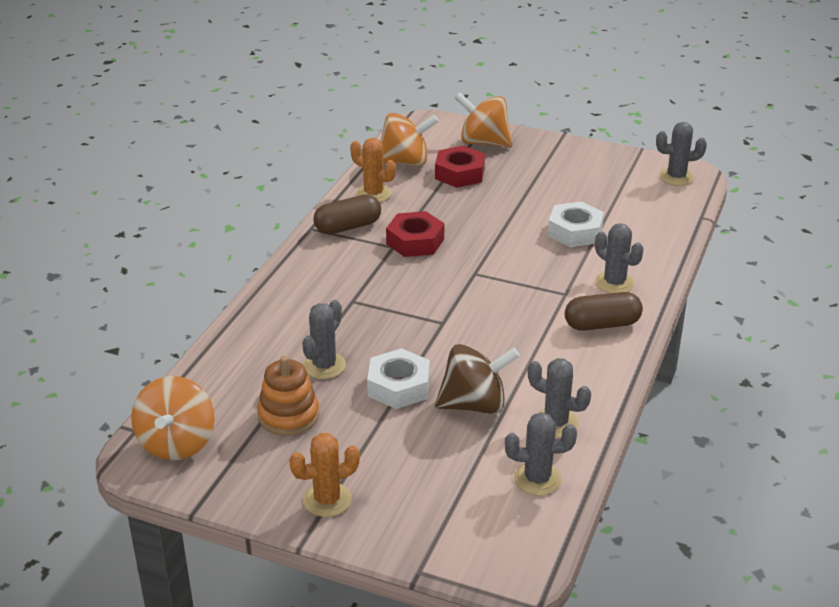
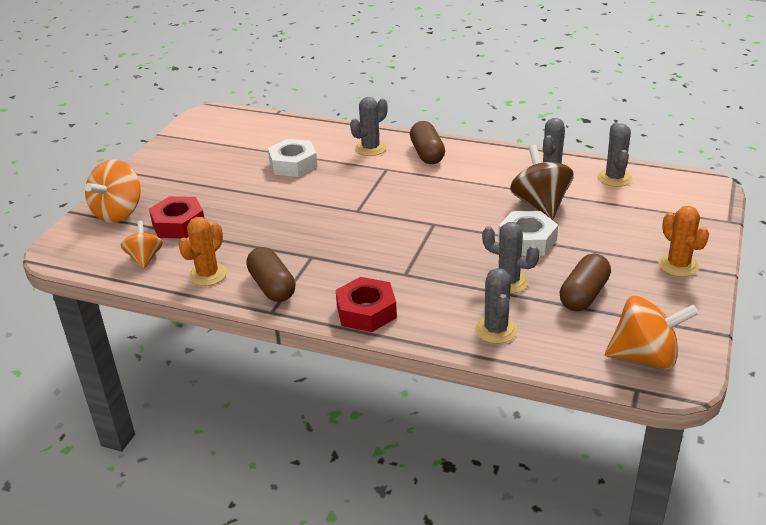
camera: 90 degrees left, 0 degrees up
(288, 416) = (584, 295): orange stacking toy -> brown capsule
(405, 162) = (145, 258): orange spinning top -> orange spinning top, size x0.60
(415, 241) = (303, 244): red nut -> red nut (366, 311)
(676, 177) = (212, 120): grey cactus -> grey cactus (496, 330)

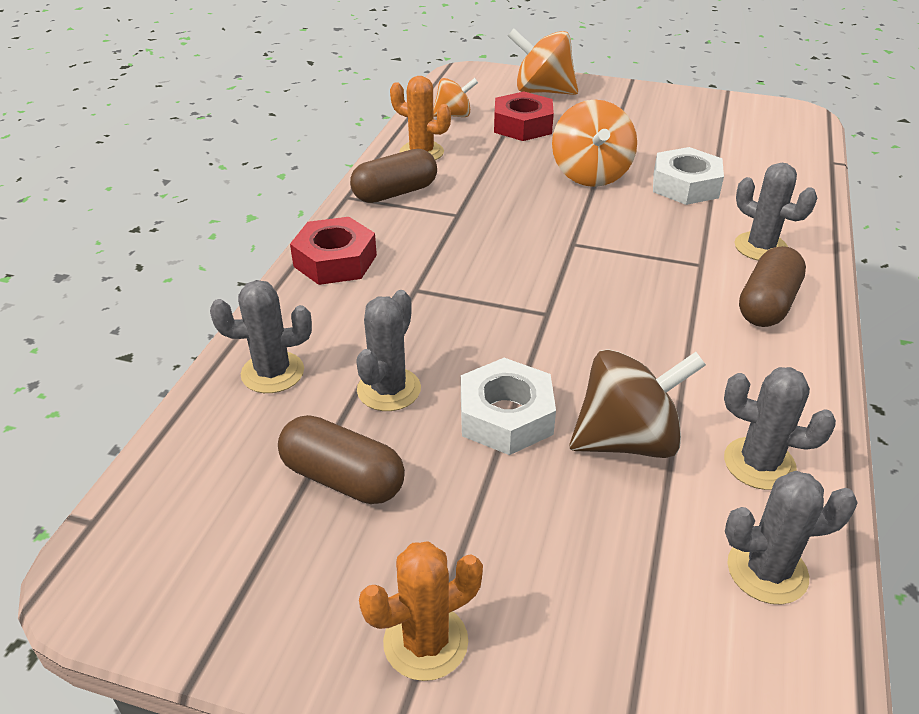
camera: 85 degrees right, 5 degrees up
(427, 154) = (767, 304): brown capsule -> brown capsule turned 45 degrees counterclockwise
(645, 357) = (161, 543): orange spinning top -> orange spinning top (590, 175)

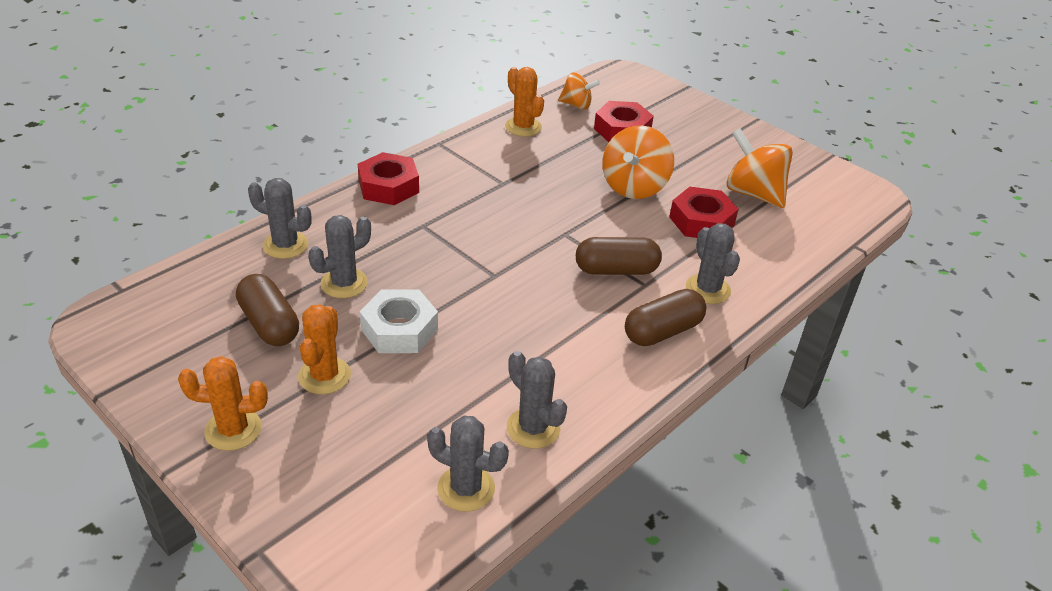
camera: 25 degrees right, 0 degrees up
(395, 193) = (474, 152): brown capsule -> brown capsule (616, 270)
(473, 512) = (324, 376): none -> orange cactus
(542, 91) = (668, 106): orange spinning top -> orange spinning top (753, 193)
(627, 440) = (461, 376): brown spinning top -> none
(685, 185) = (701, 221): white nut -> red nut

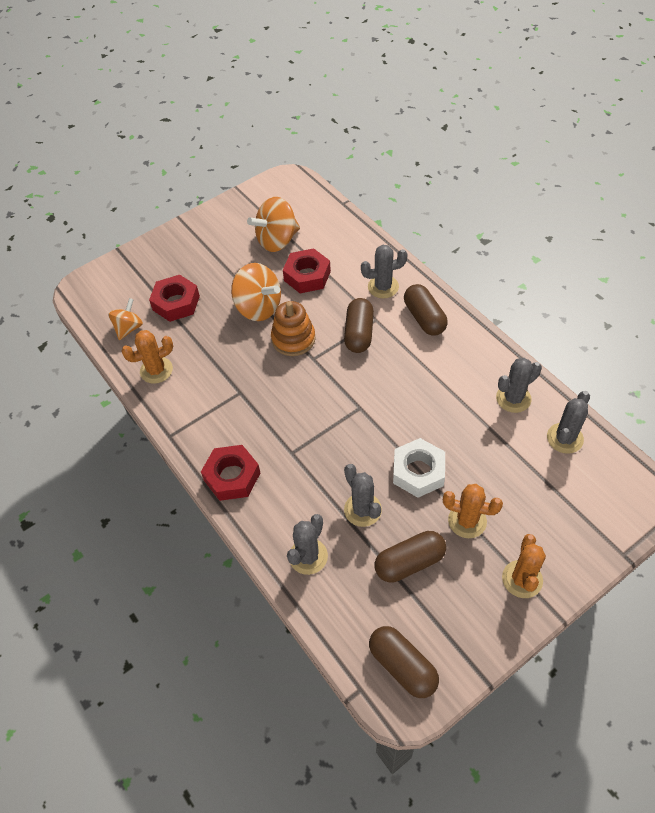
camera: 75 degrees left, 15 degrees up
(139, 321) = (402, 666): none -> brown capsule
(592, 216) = (293, 339): none -> orange stacking toy

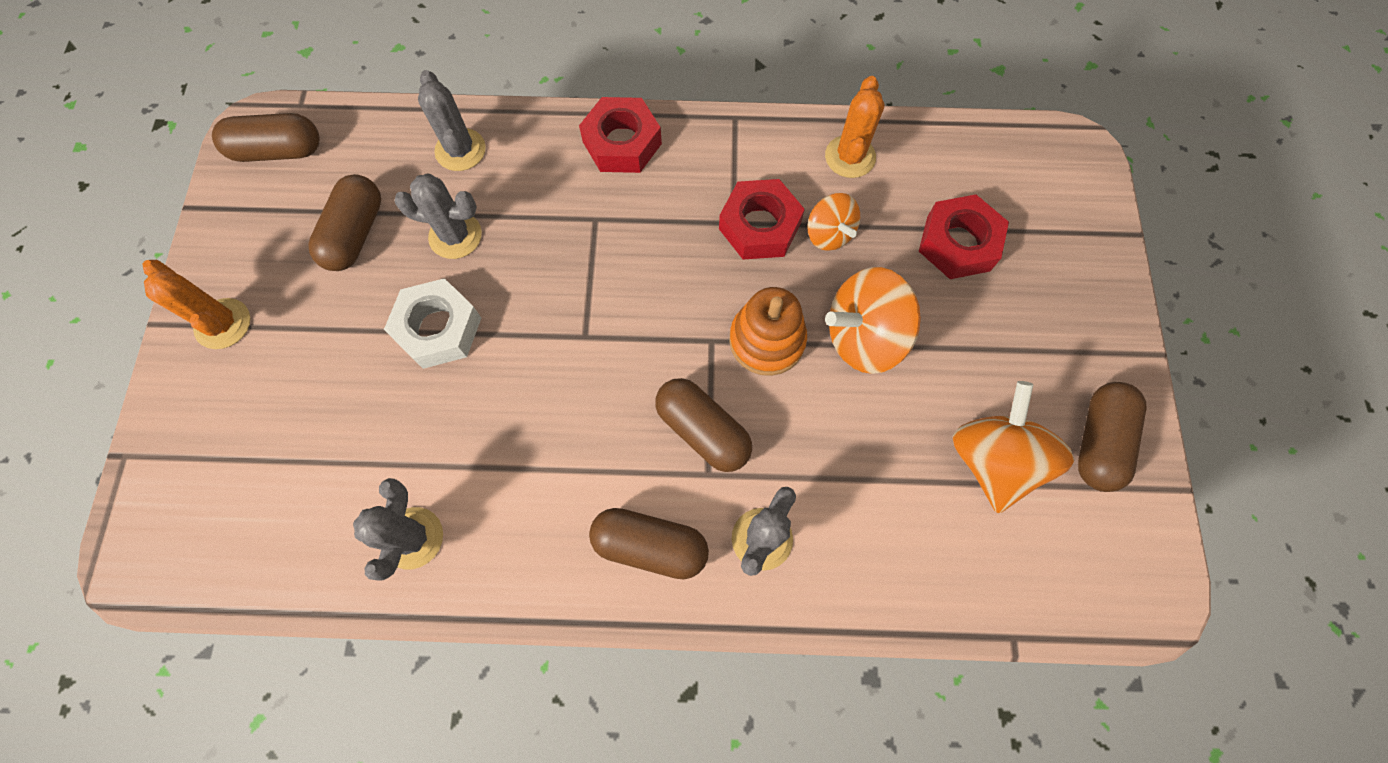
camera: 125 degrees right, 15 degrees up
(129, 328) = (952, 166): orange spinning top -> orange spinning top (829, 234)
(238, 216) = (1098, 441): none -> brown capsule
(307, 276) = (876, 446): red nut -> red nut (759, 226)
(467, 521) = (333, 328): orange cactus -> none
(565, 438) = (299, 544): grey cactus -> none

